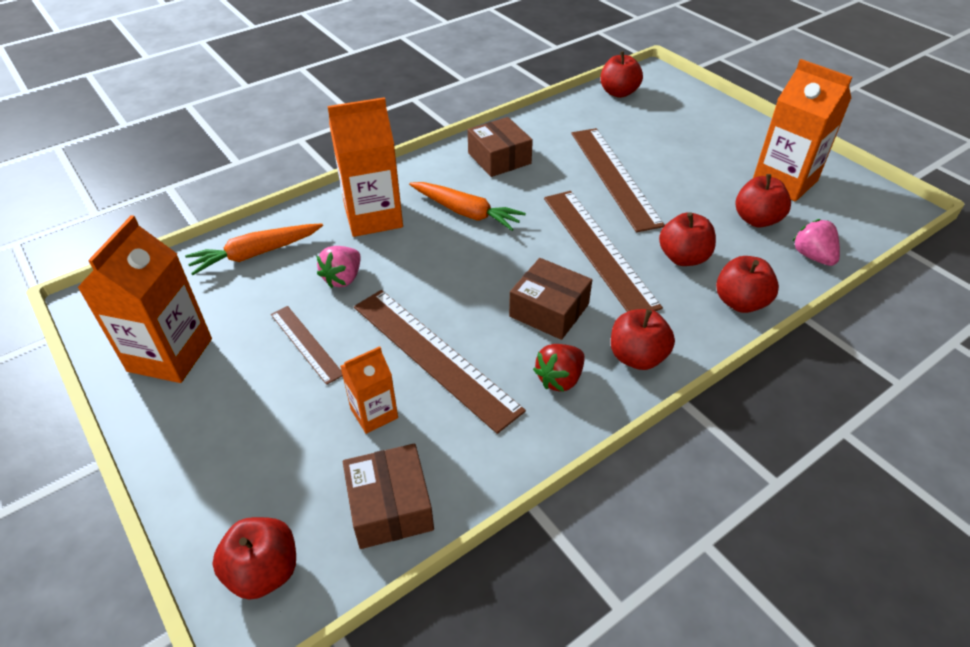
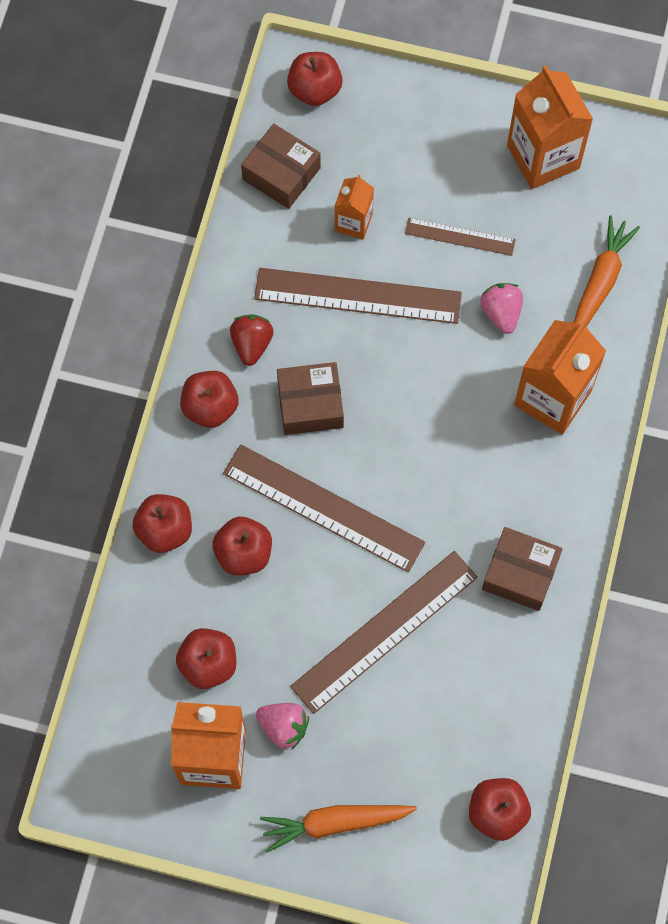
camera: 140 degrees right, 25 degrees up
(466, 212) = (478, 467): orange carrot -> orange carrot (335, 823)
(614, 177) = (384, 631): brown ruler -> brown ruler turned 75 degrees counterclockwise
(812, 256) = (132, 643): pink strawberry -> pink strawberry (283, 727)

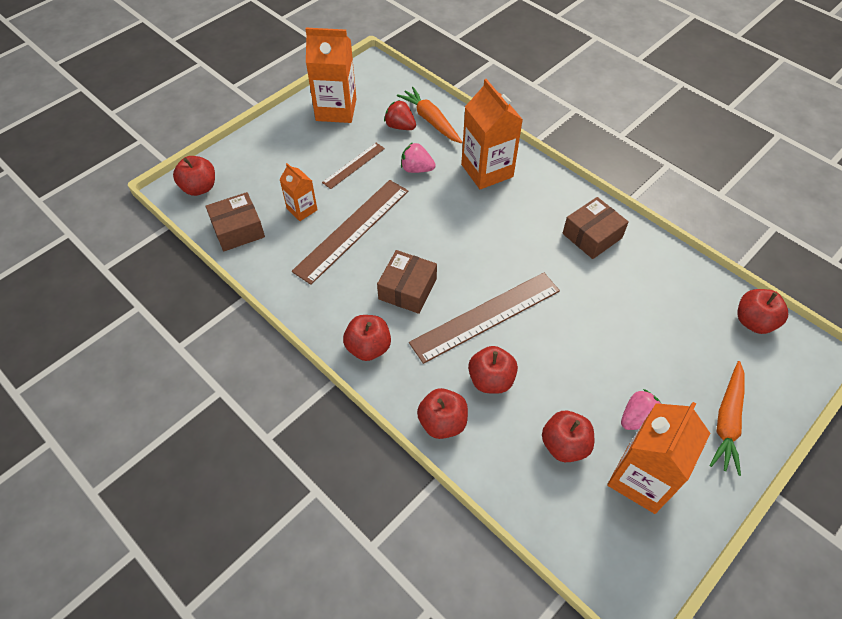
camera: 60 degrees left, 15 degrees down
(252, 344) = (341, 301): red strawberry -> red strawberry (400, 126)
(384, 631) = (594, 324): brown ruler -> none

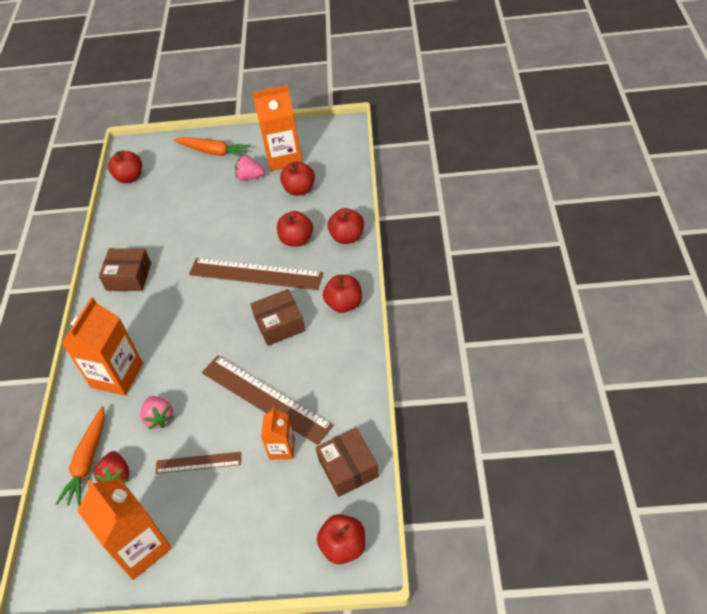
camera: 130 degrees left, 5 degrees down
(238, 229) = (348, 468): brown box -> brown box turned 45 degrees clockwise
(352, 230) = (265, 398): brown ruler -> brown ruler turned 45 degrees clockwise
(727, 421) = (213, 152): orange carrot -> orange carrot turned 45 degrees clockwise

